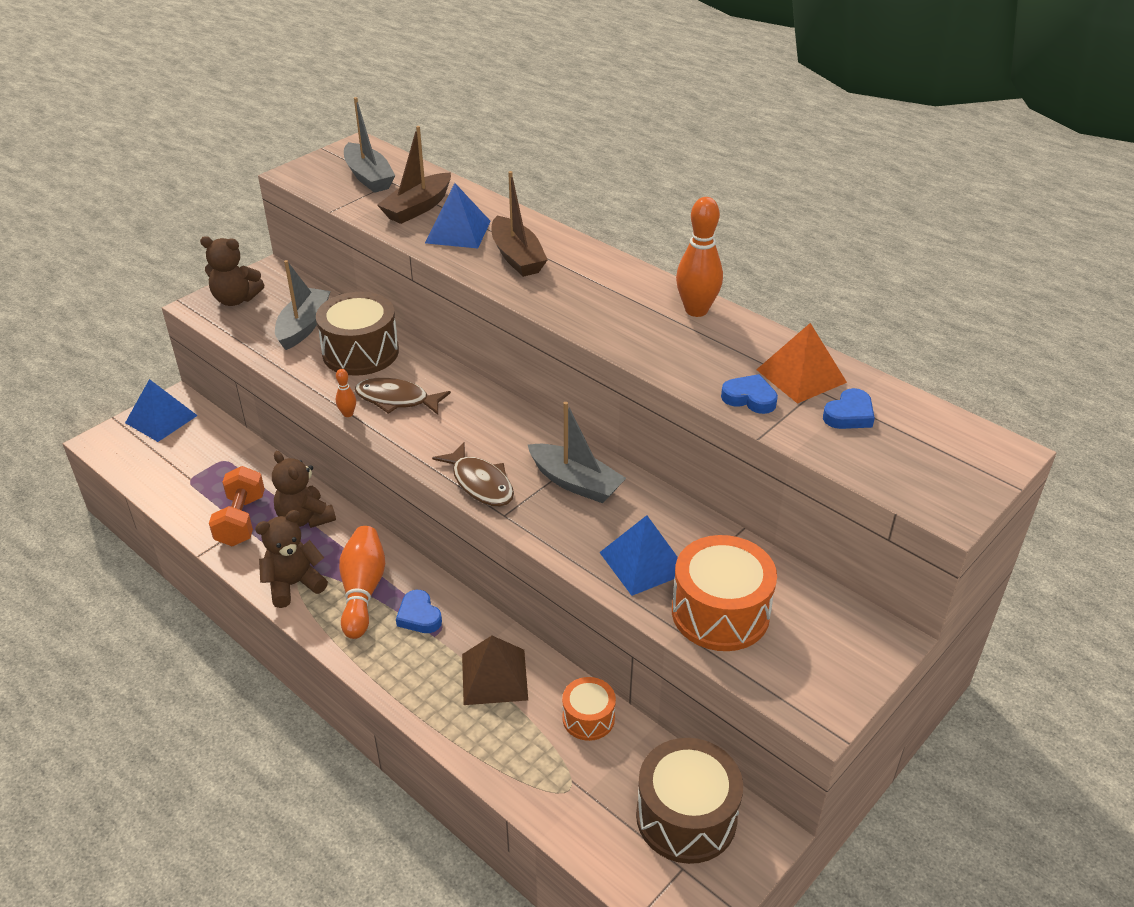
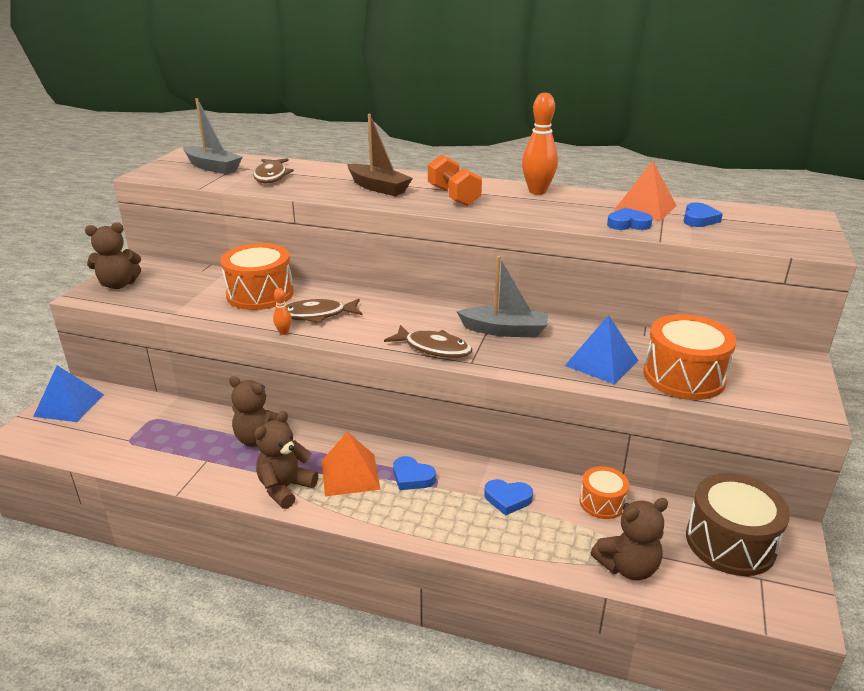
camera: 25 degrees left, 10 degrees down
(241, 520) = (200, 456): orange dumbbell -> orange dumbbell (453, 196)
(303, 326) = (196, 289): grey boat -> none
(360, 352) = (260, 294): brown drum -> orange drum
(362, 591) = (350, 474): orange bowling pin -> orange pyramid
(418, 208) = (271, 176): brown boat -> brown fish
(458, 232) = (317, 183): blue pyramid -> none
(494, 677) = (507, 499): brown pyramid -> blue heart
(554, 798) = (628, 567): none -> brown teddy bear

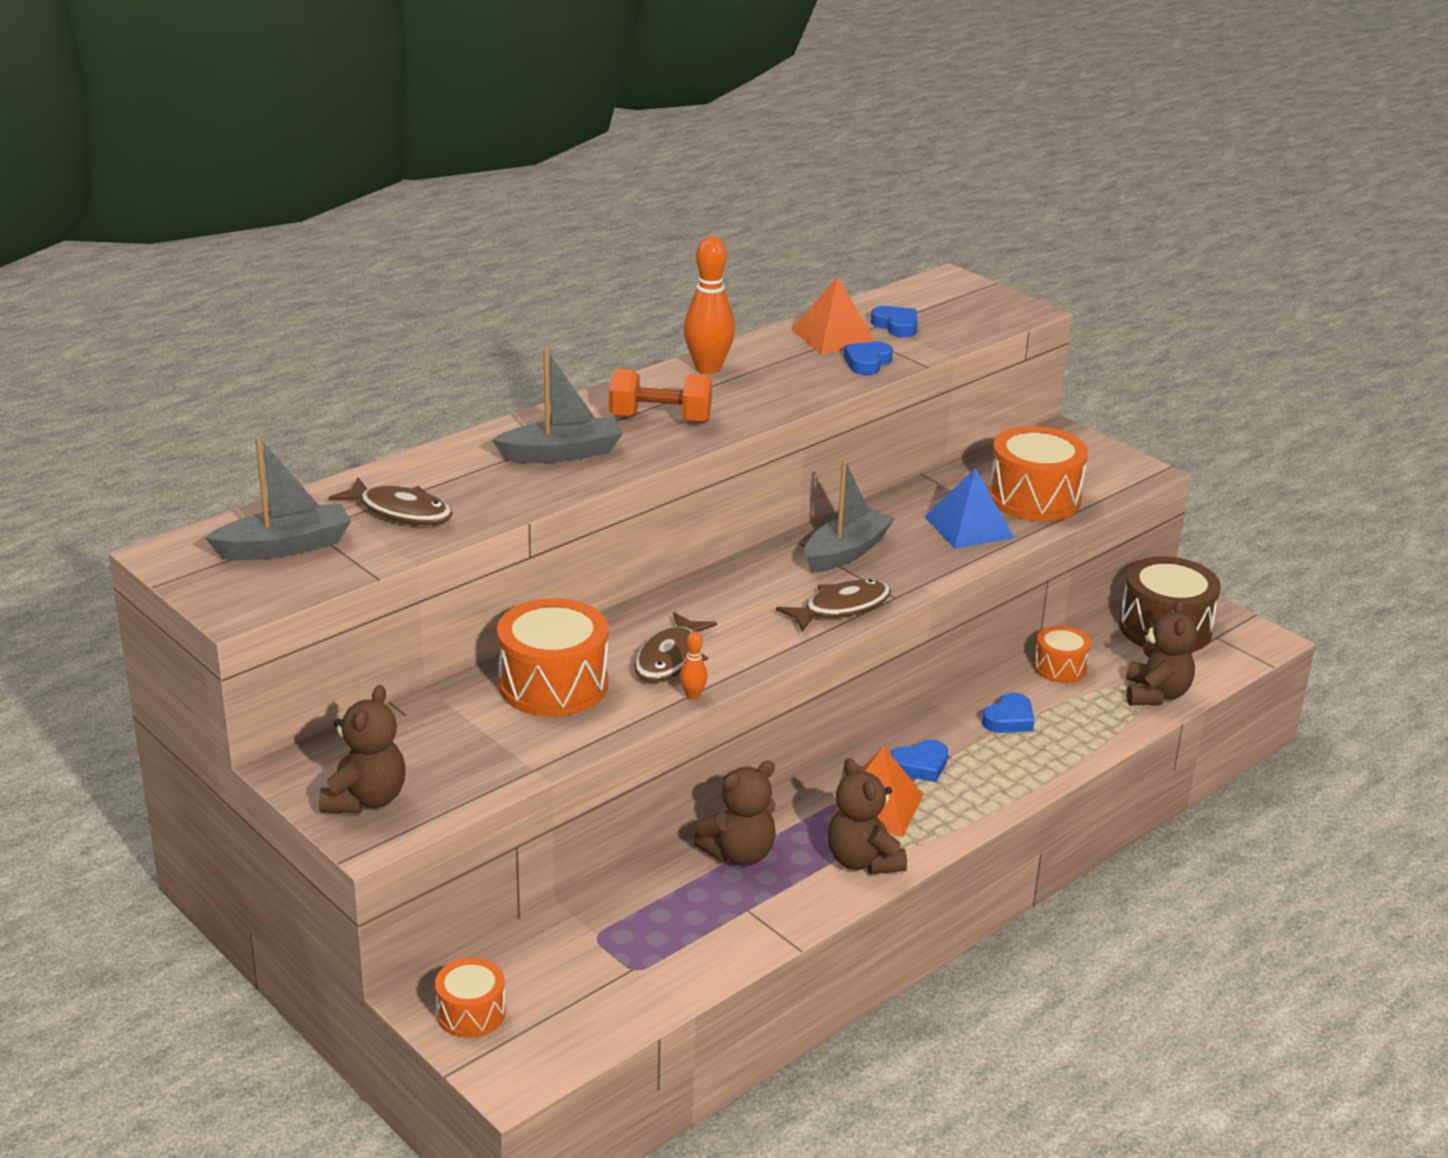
camera: 60 degrees left, 0 degrees up
(69, 405) = (471, 1013): blue pyramid -> orange drum
(378, 187) = (561, 453): brown boat -> grey boat

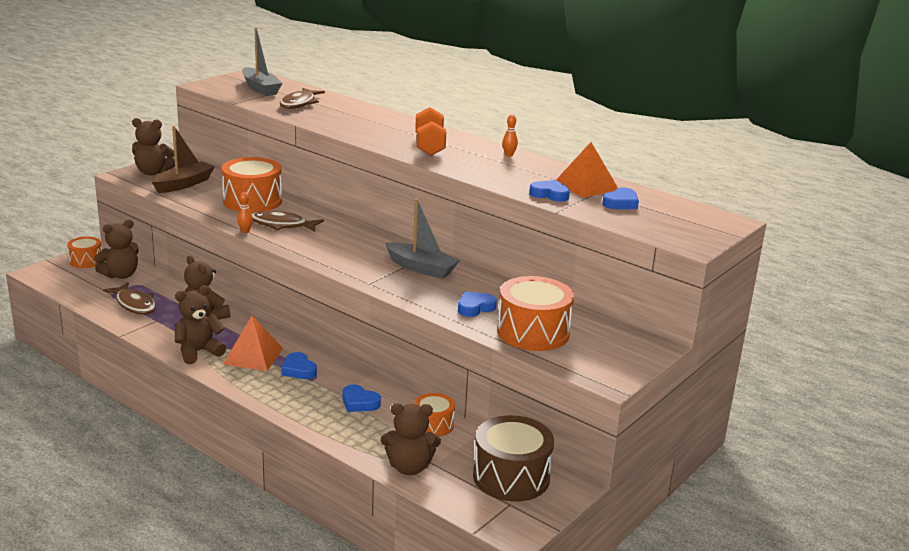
camera: 80 degrees right, 5 degrees down
(447, 760) = (183, 184): none -> brown boat
(551, 960) = (120, 275): none -> brown teddy bear
(561, 453) = (375, 128): grey boat -> none
(708, 368) = (509, 155): orange bowling pin -> orange bowling pin, size x0.46
(841, 608) = (349, 267): brown fish -> brown fish (135, 304)
(969, 527) = (475, 307): blue pyramid -> blue heart

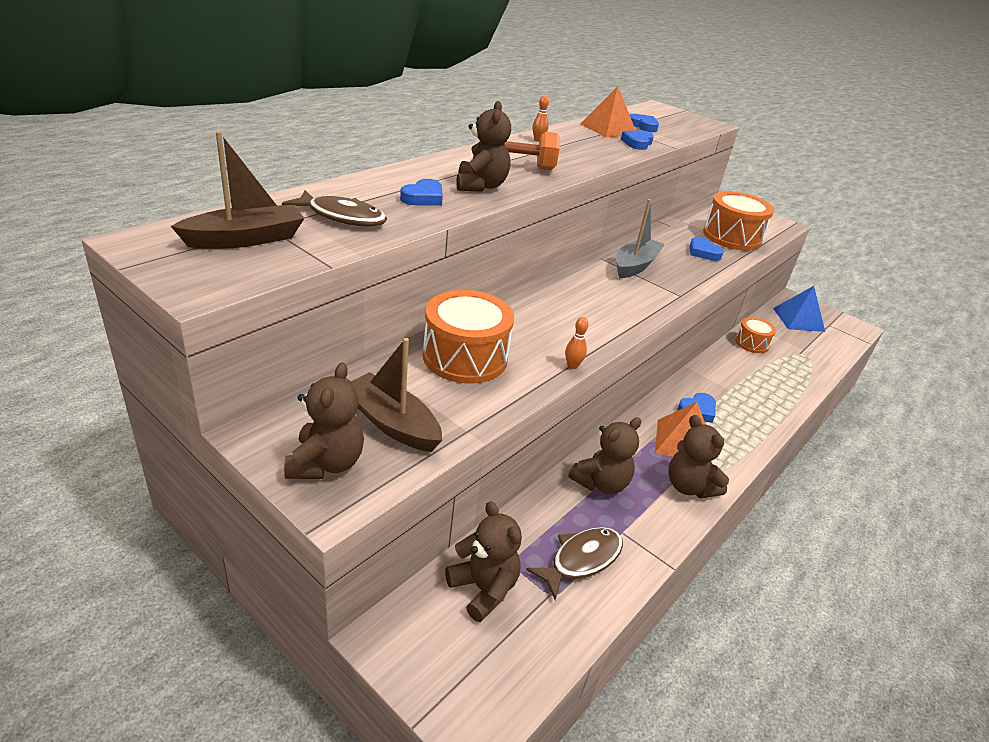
camera: 90 degrees left, 10 degrees up
(86, 261) = (425, 650): orange drum -> none
(260, 88) = (245, 239): grey boat -> brown boat
(282, 225) = (546, 337): brown fish -> none
(359, 402) = (738, 377): blue heart -> blue heart (423, 198)
(409, 467) = (815, 361): brown teddy bear -> brown teddy bear (480, 186)
(511, 477) = (798, 319): brown drum -> blue pyramid

